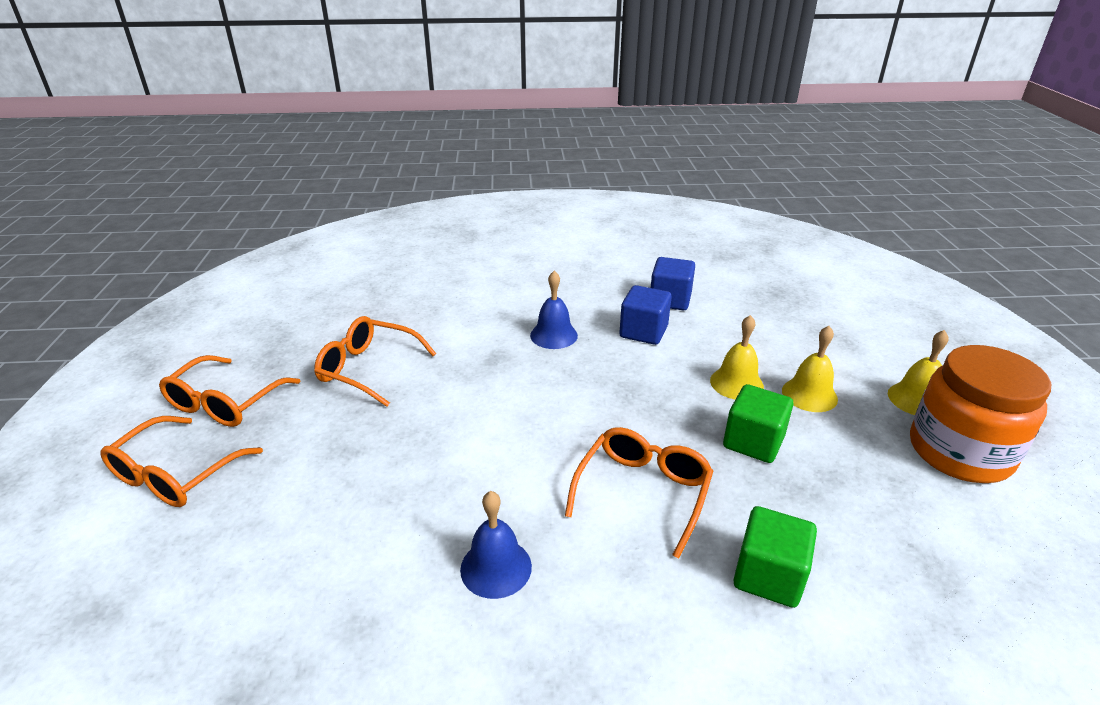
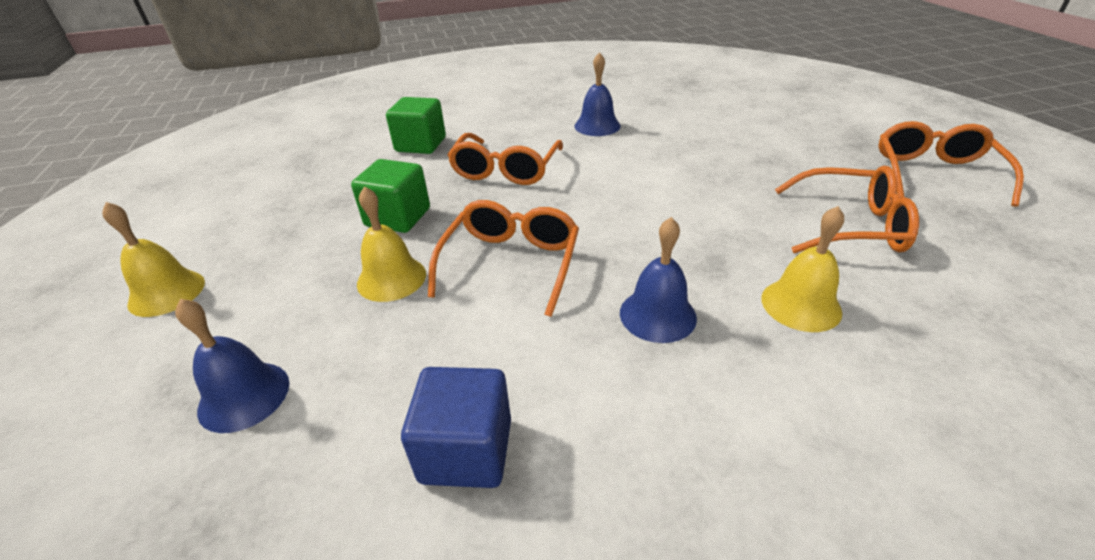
camera: 170 degrees right, 5 degrees up
(175, 475) = (871, 130): orange glasses -> orange glasses (511, 263)
(643, 332) = (517, 347): blue cube -> none
(796, 332) = (244, 396): none -> blue bell
(809, 394) = (304, 277): yellow bell -> yellow bell (801, 305)
(959, 452) = (188, 239): orange jar -> none

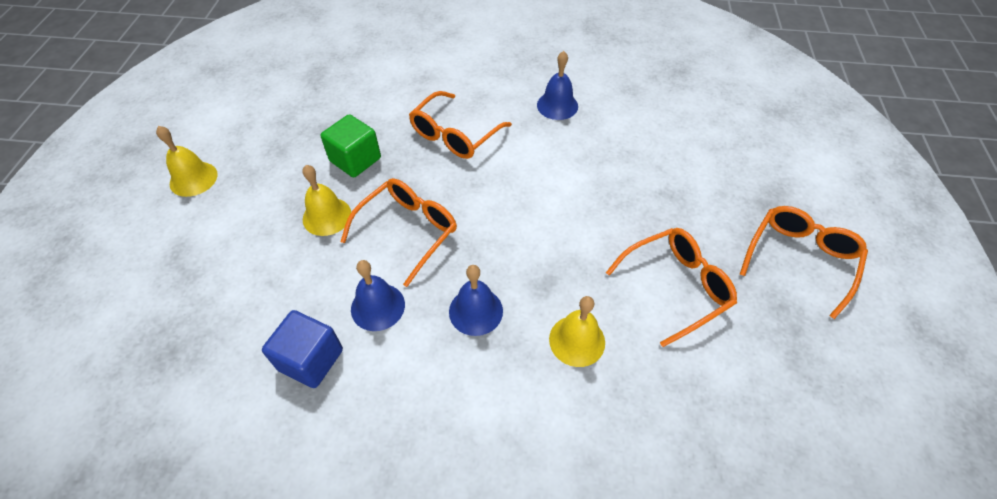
camera: 20 degrees right, 15 degrees up
(244, 396) = (212, 276): blue bell -> blue bell (378, 306)
(421, 145) = (407, 84): green cube -> none
(851, 225) = (676, 286): orange glasses -> orange glasses turned 60 degrees counterclockwise

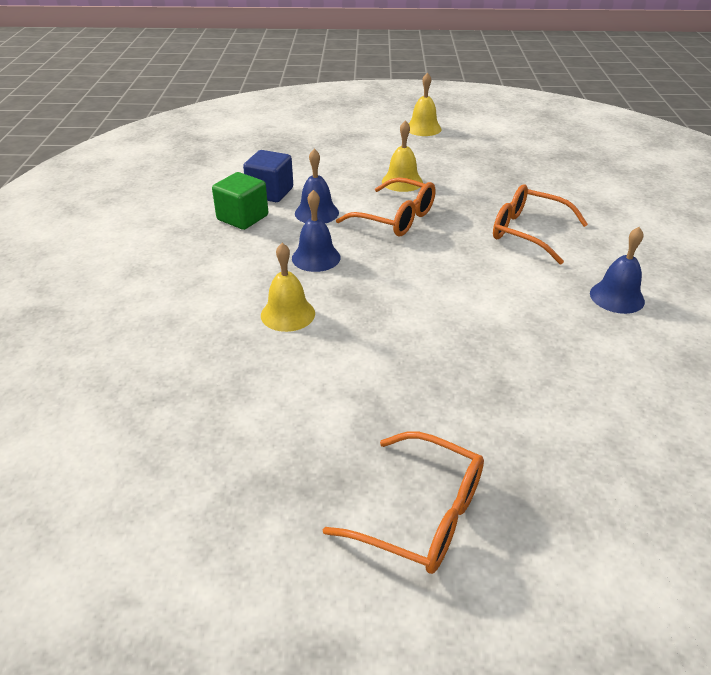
camera: 85 degrees right, 15 degrees down
(355, 160) = (470, 186): green cube -> green cube (242, 218)
(676, 286) = (358, 385): orange glasses -> none

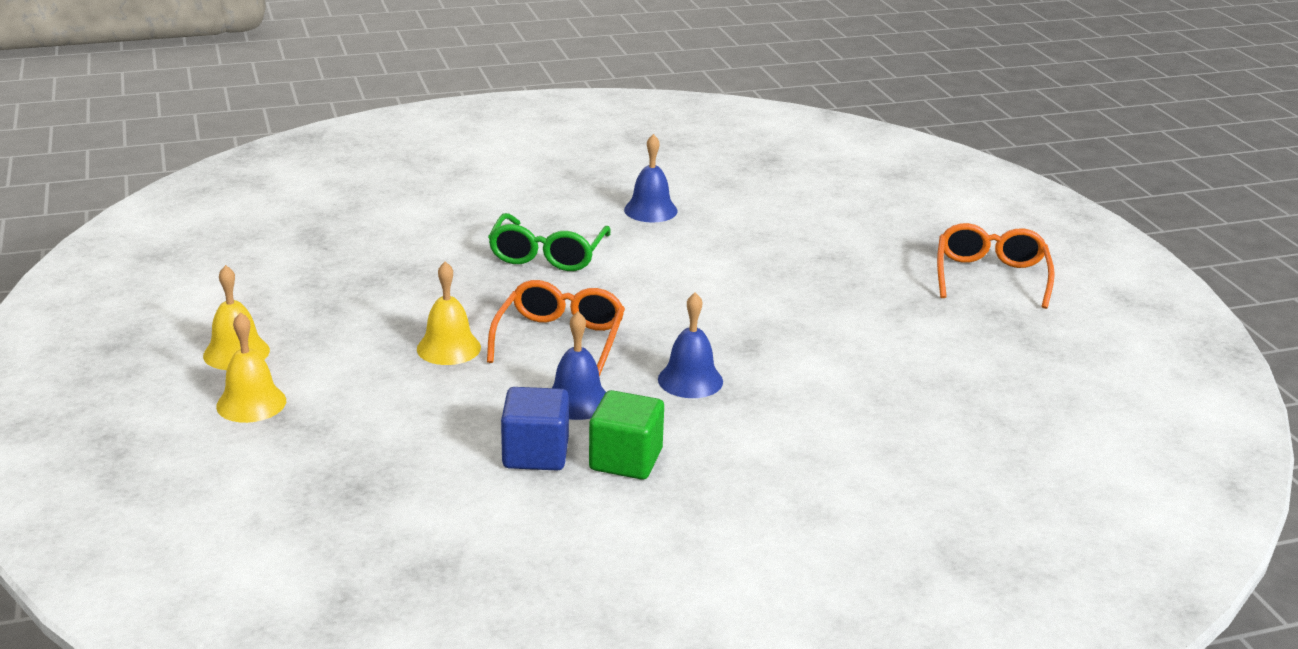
camera: 110 degrees left, 10 degrees down
(288, 314) = (813, 376): yellow bell -> yellow bell (251, 403)
(527, 232) = (547, 255): orange glasses -> green glasses

